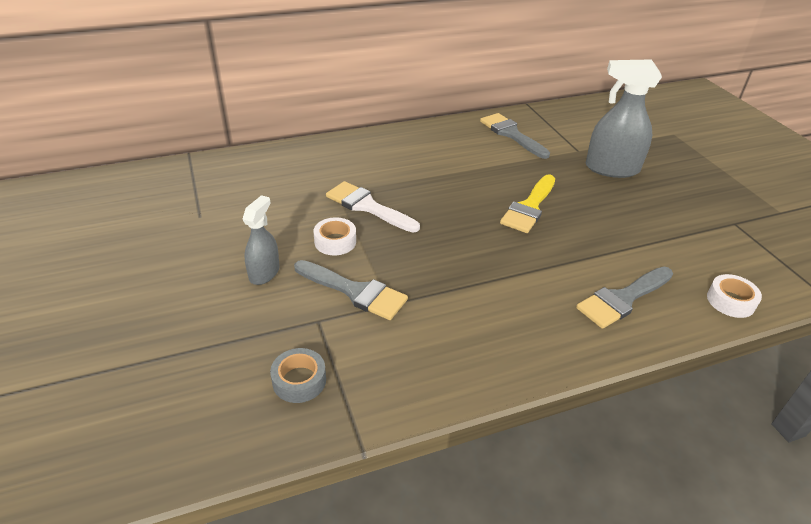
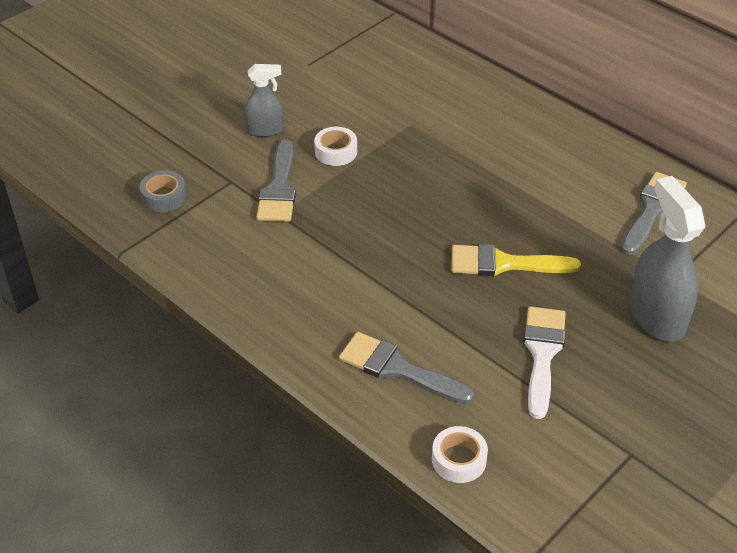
camera: 65 degrees right, 5 degrees up
(367, 206) = (405, 151): white brush -> white brush (542, 354)

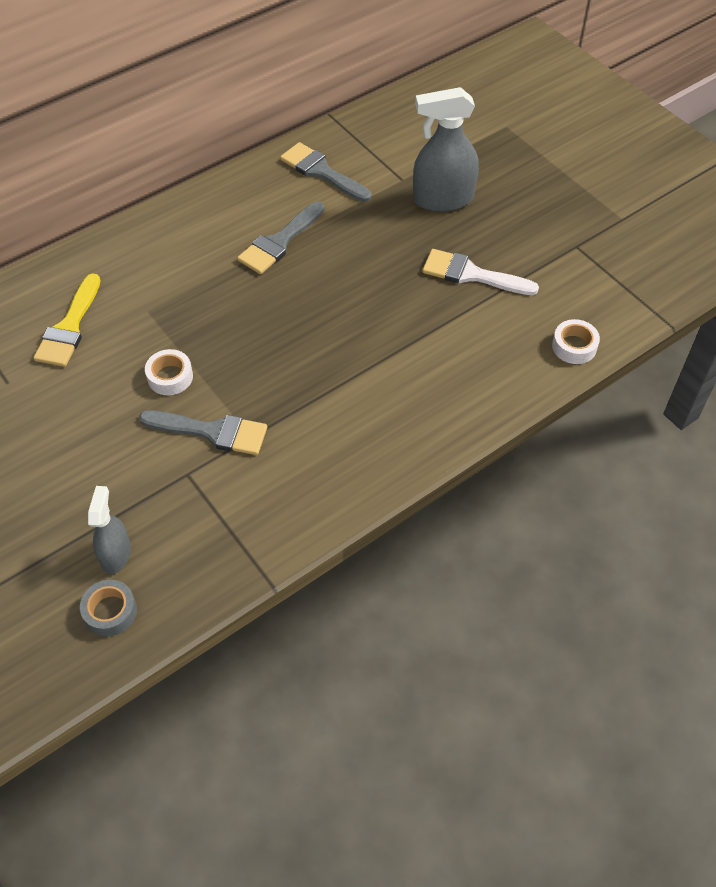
camera: 80 degrees left, 10 degrees up
(164, 197) = (193, 540): grey tape -> grey tape (110, 611)
(265, 130) = (111, 435): grey spray bottle -> grey spray bottle (116, 554)
(397, 368) = (474, 371): grey brush -> grey brush (279, 242)
(504, 263) = (363, 278): yellow brush -> yellow brush (69, 327)

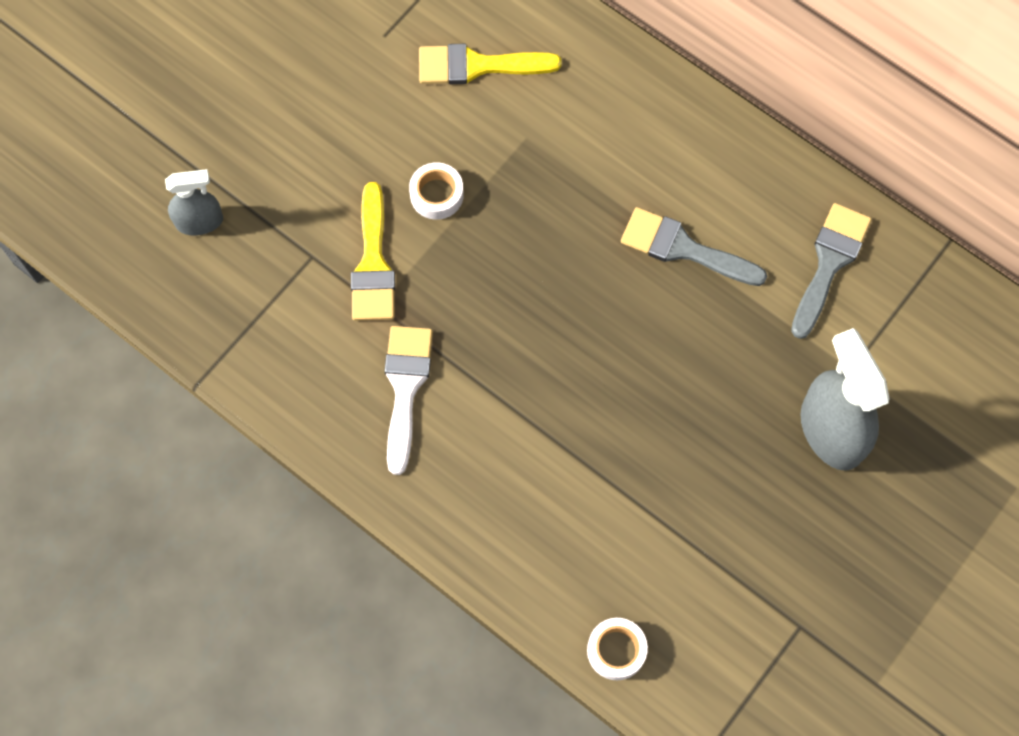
camera: 75 degrees right, 15 degrees up
(110, 611) = (135, 240): grey tape -> none
(212, 432) = (373, 263): grey brush -> yellow brush
(471, 274) = (702, 497): white brush -> white brush (405, 388)

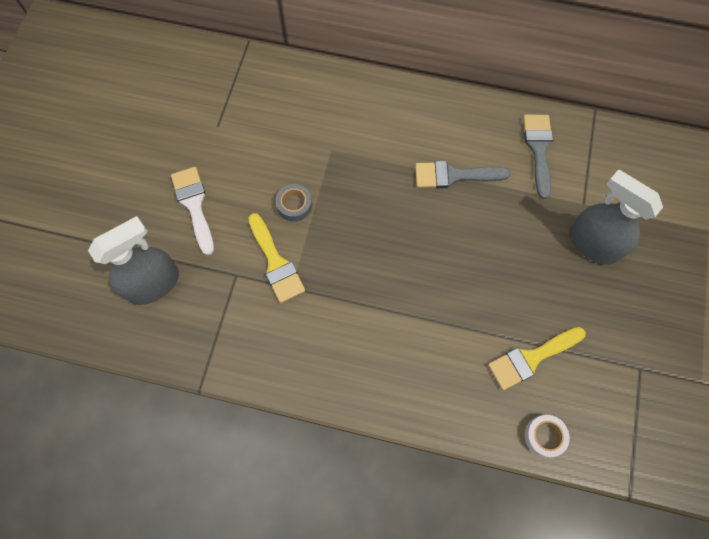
camera: 25 degrees left, 0 degrees up
(200, 221) = (154, 284): grey spray bottle -> grey spray bottle, size x1.72
(405, 388) = (333, 330): white brush -> white brush (194, 205)
(436, 195) = (294, 205): white tape -> grey tape
(477, 66) = (281, 121): yellow brush -> yellow brush (531, 358)

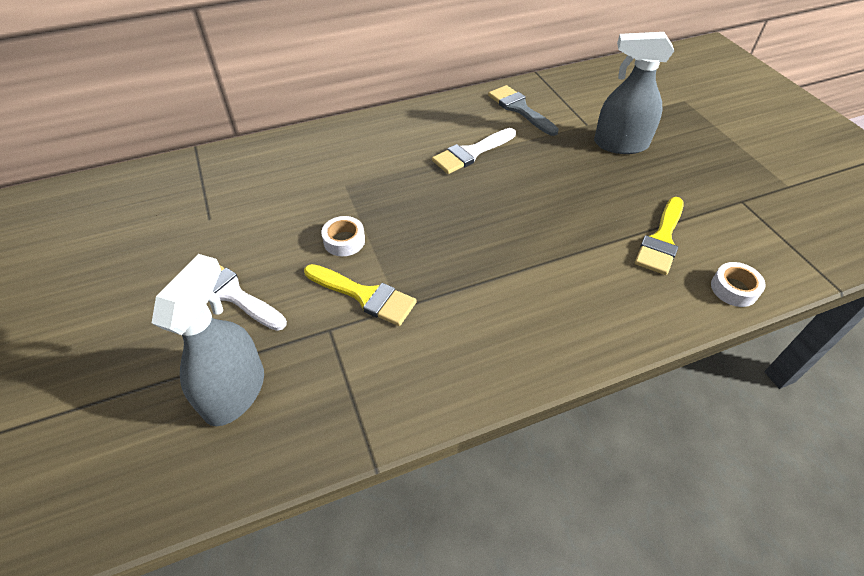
camera: 35 degrees left, 20 degrees down
(294, 205) = (344, 241): grey tape -> white tape
(454, 175) = (471, 153): grey brush -> white brush

